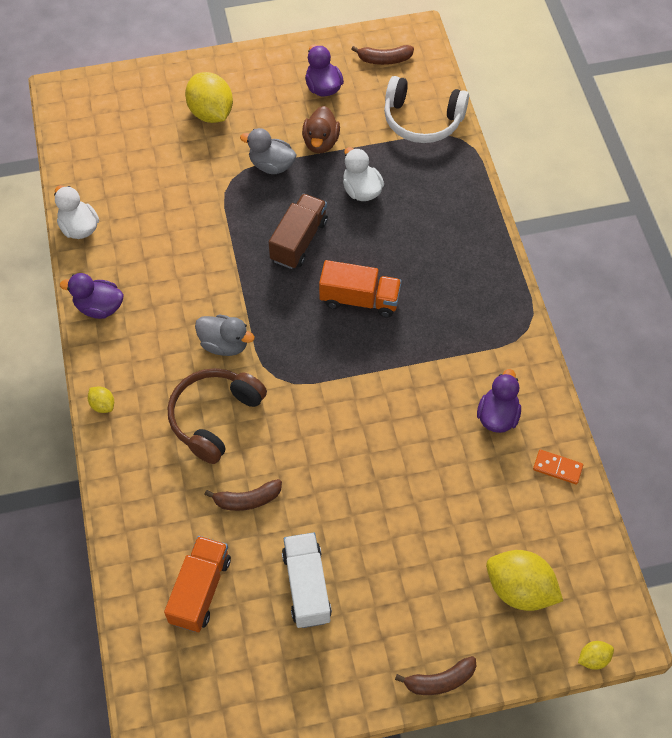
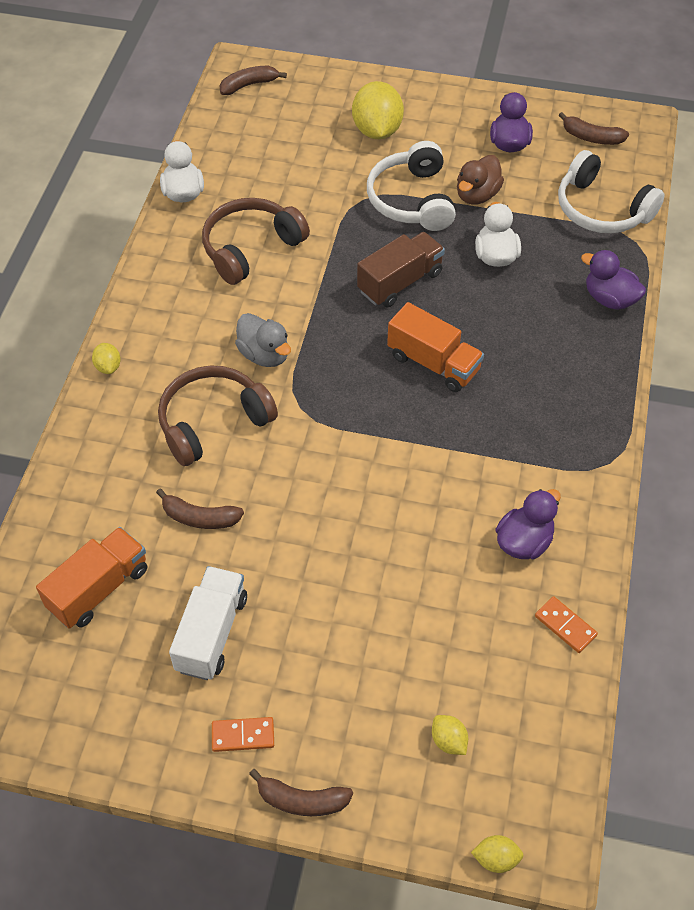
camera: 25 degrees right, 5 degrees down
(80, 108) = (249, 85): none -> brown banana
(99, 307) = (159, 273): purple duck -> purple duck (609, 299)
(163, 256) = (251, 248): none -> brown headphones
(271, 165) = (412, 200): grey duck -> white headphones
(372, 653) = (243, 736): none -> orange domino
(519, 589) = (448, 741): yellow lemon -> yellow lemon, size x0.47

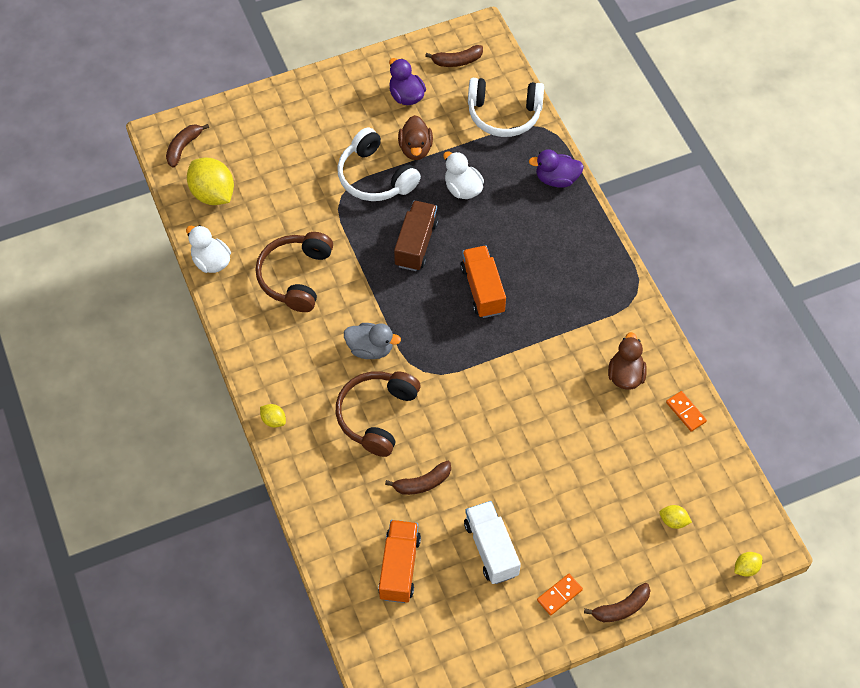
camera: 35 degrees left, 5 degrees up
(377, 130) = (307, 135): yellow lemon -> yellow lemon (213, 194)
(433, 363) = (482, 290): orange truck -> orange truck turned 105 degrees counterclockwise
(524, 542) = (625, 375): purple duck -> brown duck
(565, 626) = (686, 412): orange domino -> orange domino turned 45 degrees clockwise

